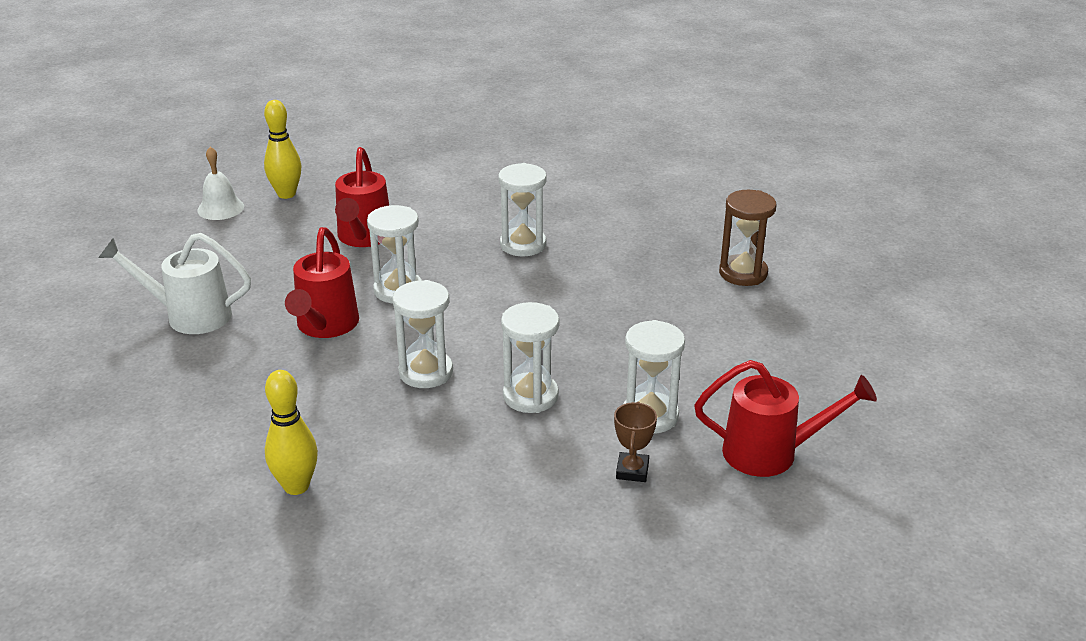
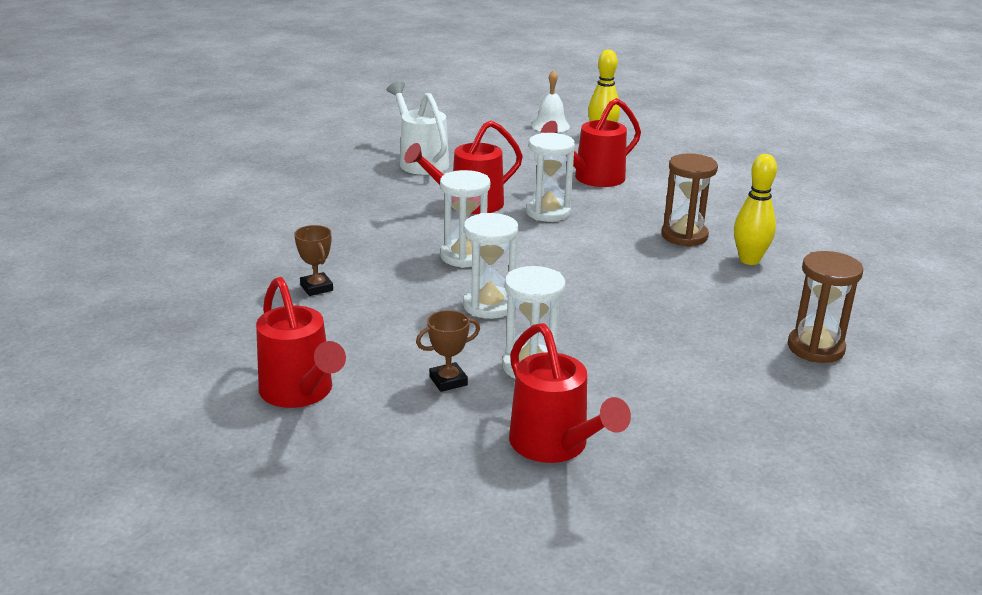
camera: 55 degrees right, 5 degrees down
(296, 486) = (287, 257): yellow bowling pin -> yellow bowling pin (749, 260)
(385, 489) = (316, 288): none -> brown trophy
(523, 244) = (684, 236): white hourglass -> brown hourglass
(574, 570) = (300, 393): none -> red watering can

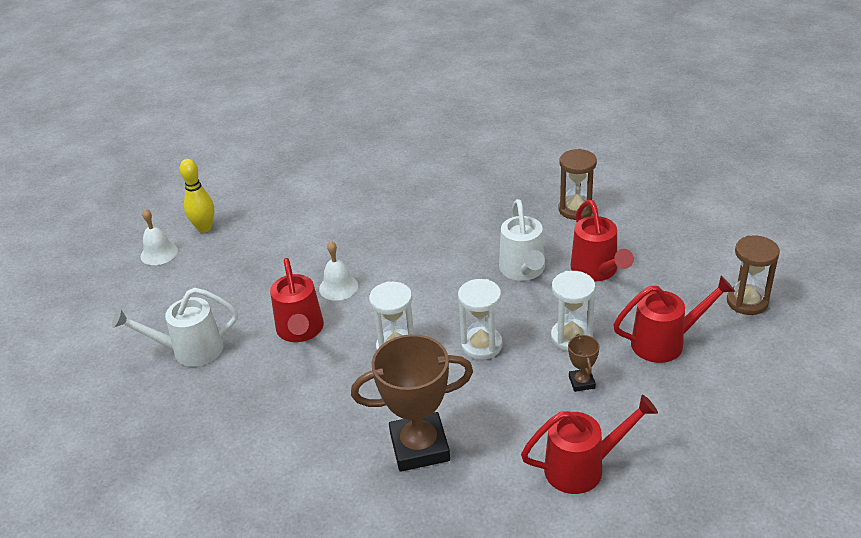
camera: 70 degrees left, 10 degrees up
(316, 288) = (419, 447): brown trophy -> brown trophy, size x2.25
(548, 212) = (338, 287): white hourglass -> white bell
(592, 178) = (287, 250): red watering can -> red watering can (597, 271)
(646, 319) = (523, 271): none -> white watering can
(684, 236) = (409, 226): brown hourglass -> brown hourglass (747, 302)
(749, 260) = (457, 206): yellow bowling pin -> none

